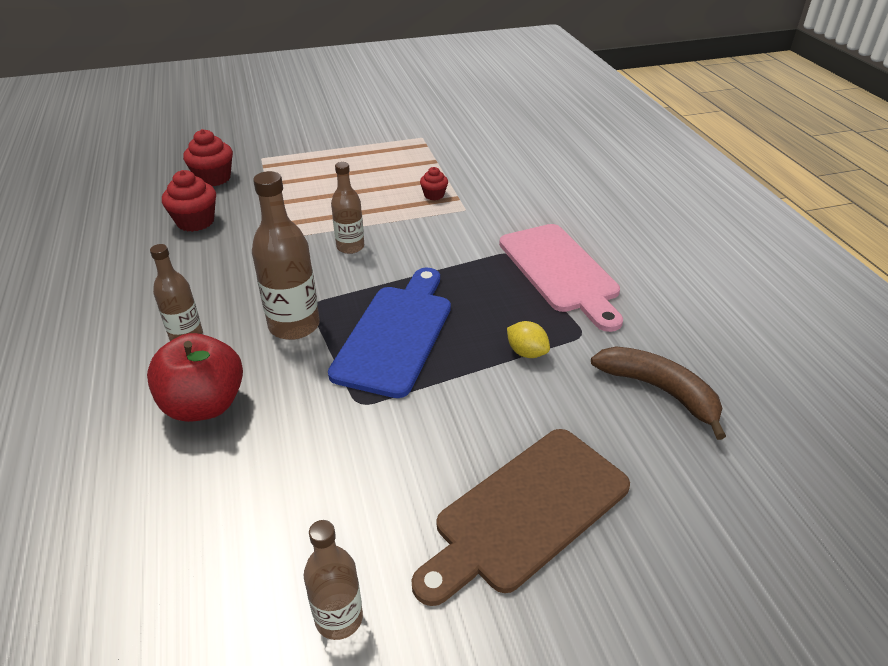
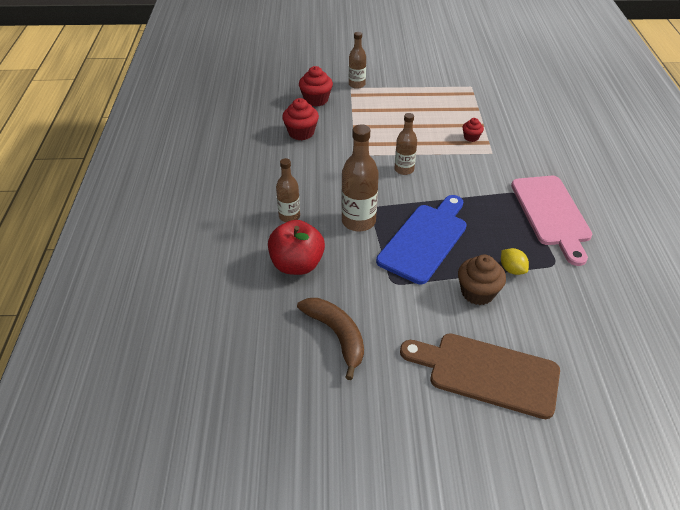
camera: 15 degrees right, 5 degrees up
(339, 618) = (362, 408): brown bottle -> brown bottle (357, 84)
(486, 393) = (477, 292): none -> brown cupcake
(526, 512) = (487, 373): brown cutting board -> brown cutting board turned 45 degrees clockwise
(659, 391) = (599, 314): brown banana -> brown banana (336, 335)

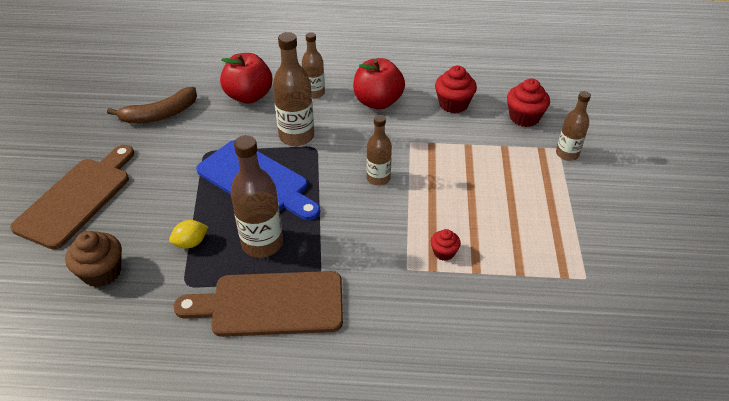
camera: 95 degrees right, 0 degrees up
(301, 174) = (378, 102): none -> red apple
(477, 292) = (170, 209): brown cupcake -> brown cupcake (102, 272)
(496, 226) = (262, 243): none -> brown bottle
(551, 214) = (270, 304): pink cutting board -> brown cutting board

